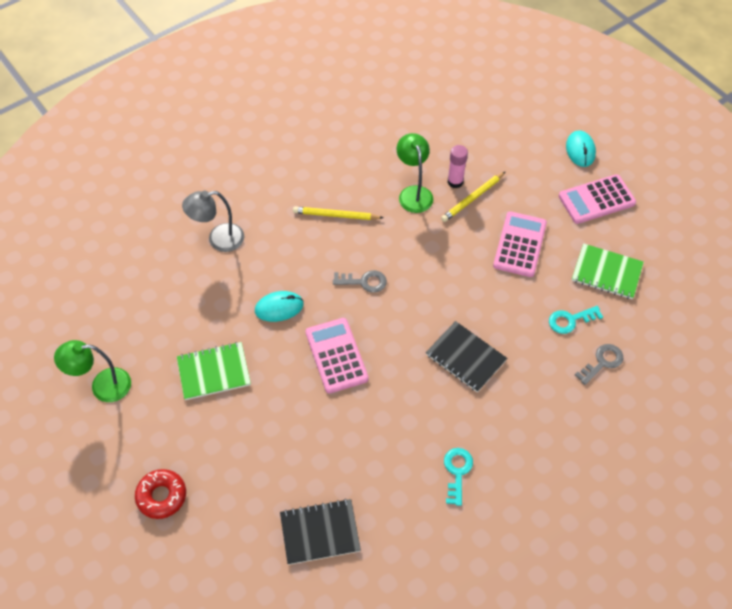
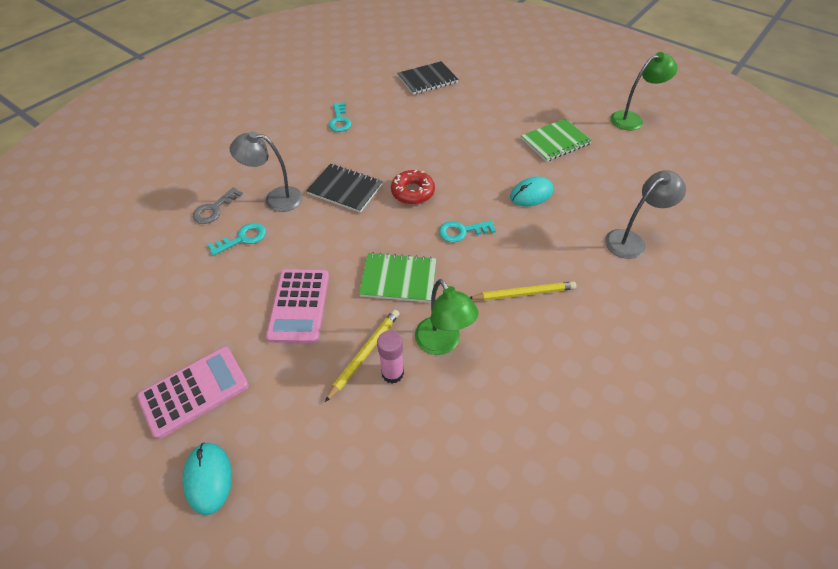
camera: 165 degrees right, 5 degrees down
(161, 496) = (541, 77): red donut -> red donut (412, 192)
(336, 355) = (461, 170): pink calculator -> none
(364, 282) = (462, 231): grey key -> turquoise key
(539, 362) = (276, 198): none -> grey lamp
(606, 272) = (196, 295): green notebook -> green notebook (398, 279)

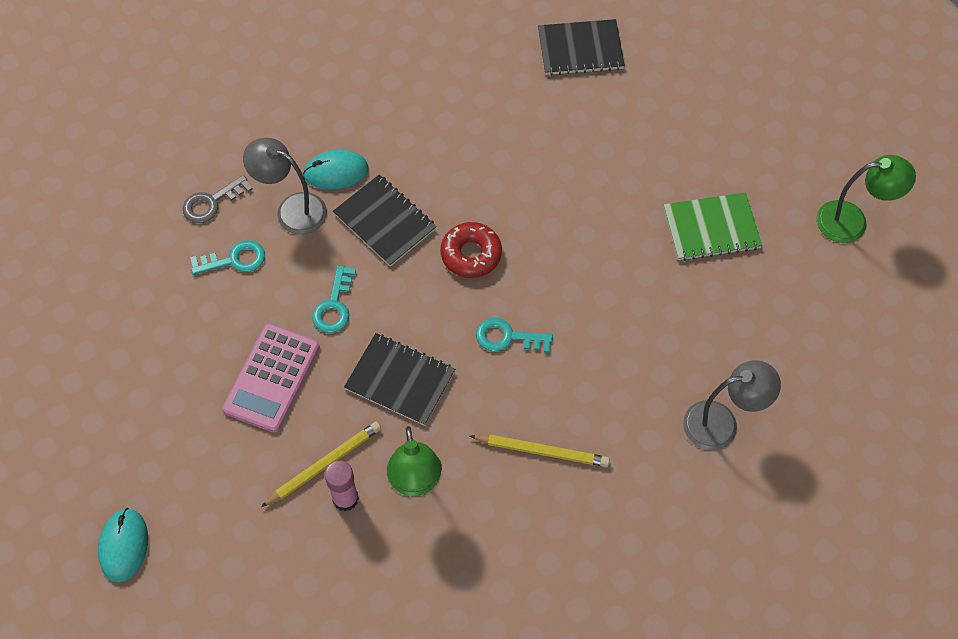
camera: 20 degrees right, 10 degrees up
(194, 391) = (131, 446): pink calculator -> none
(339, 120) = (420, 95): turquoise key -> turquoise key (334, 305)
(398, 279) = (400, 380): green notebook -> black notebook
(531, 194) = (628, 308): turquoise mouse -> turquoise mouse (336, 172)

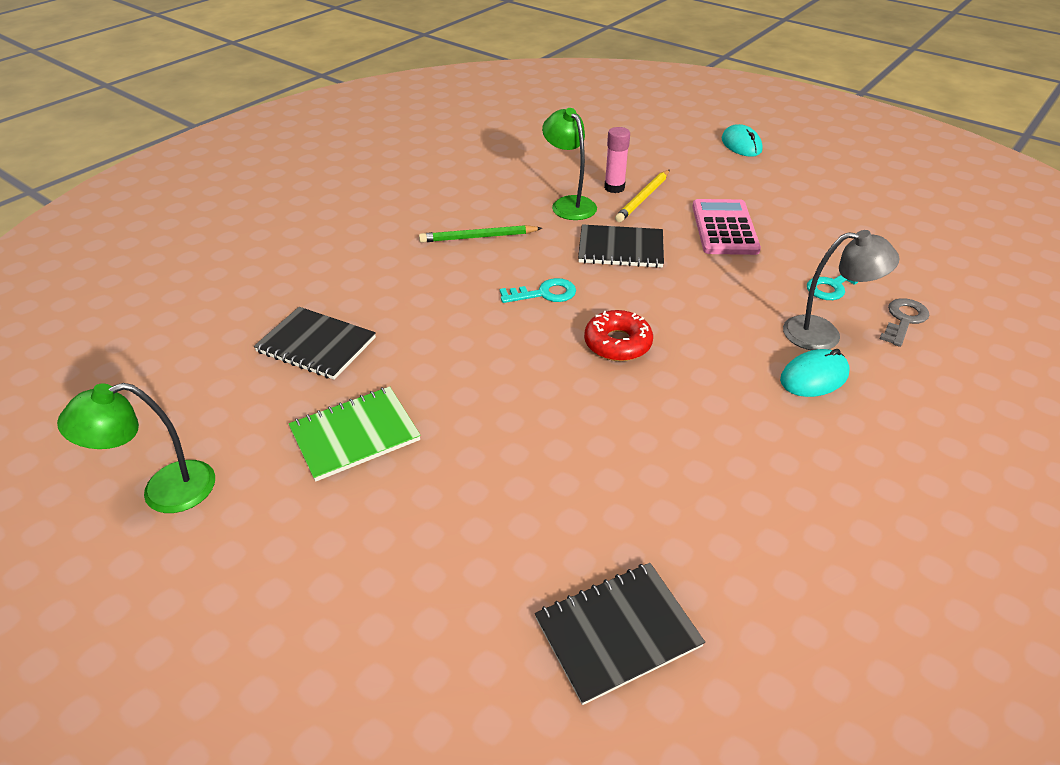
camera: 160 degrees right, 20 degrees down
(334, 305) = (716, 278): turquoise key -> none
(384, 222) = (724, 347): black notebook -> black notebook (316, 345)
(542, 451) = (478, 237): yellow pencil -> green pencil
(721, 423) = (322, 284): grey lamp -> none

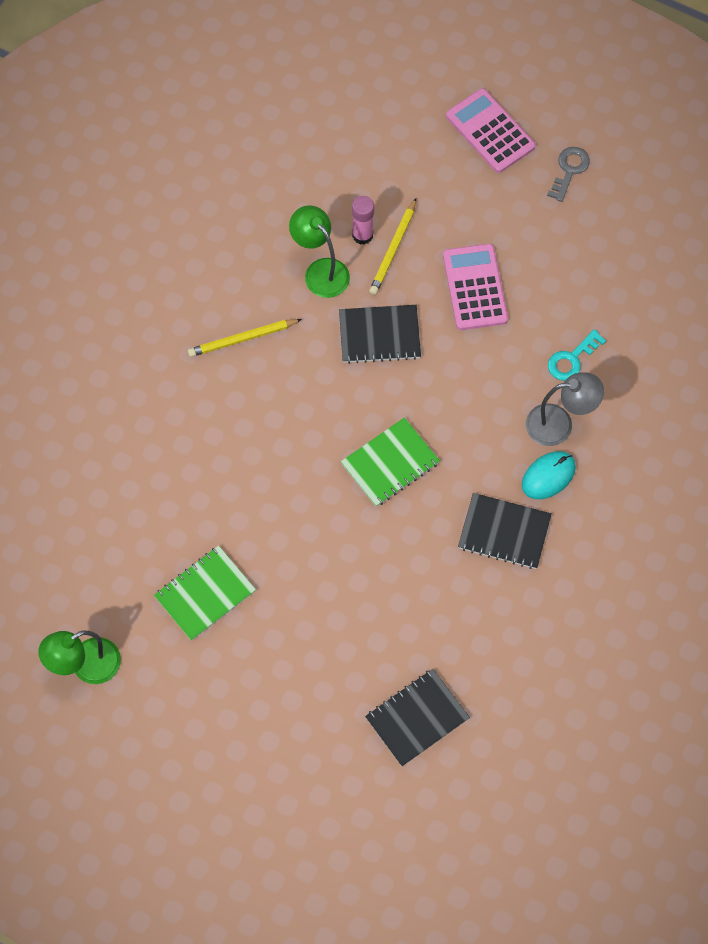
camera: 10 degrees left, 25 degrees up
(316, 345) = (141, 506): black notebook -> black notebook (504, 532)
(478, 237) = (243, 339): green pencil -> yellow pencil
(544, 293) = (319, 410): turquoise key -> none
(617, 343) = (390, 463): red donut -> green notebook
(741, 145) = (490, 131): turquoise mouse -> pink calculator
(903, 320) = (627, 395): grey key -> grey key (569, 170)

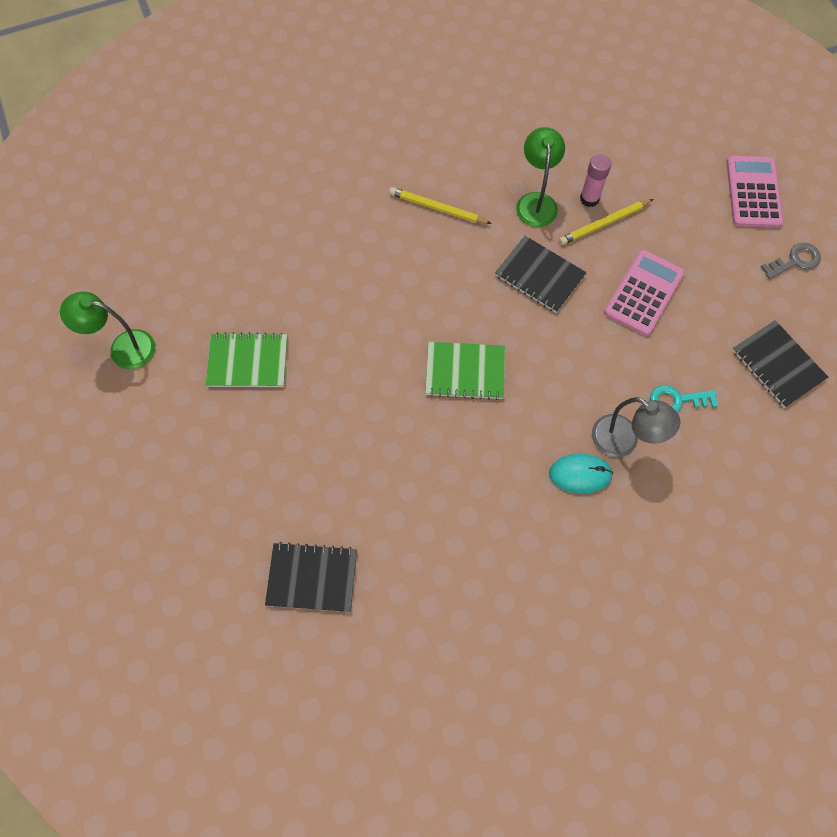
camera: 40 degrees right, 0 degrees up
(504, 532) = (507, 490): black notebook -> black notebook (778, 365)

